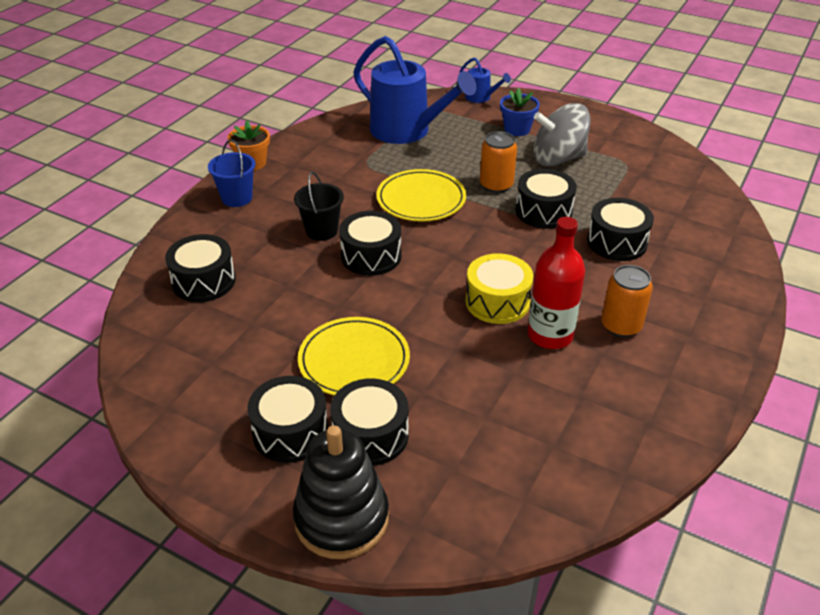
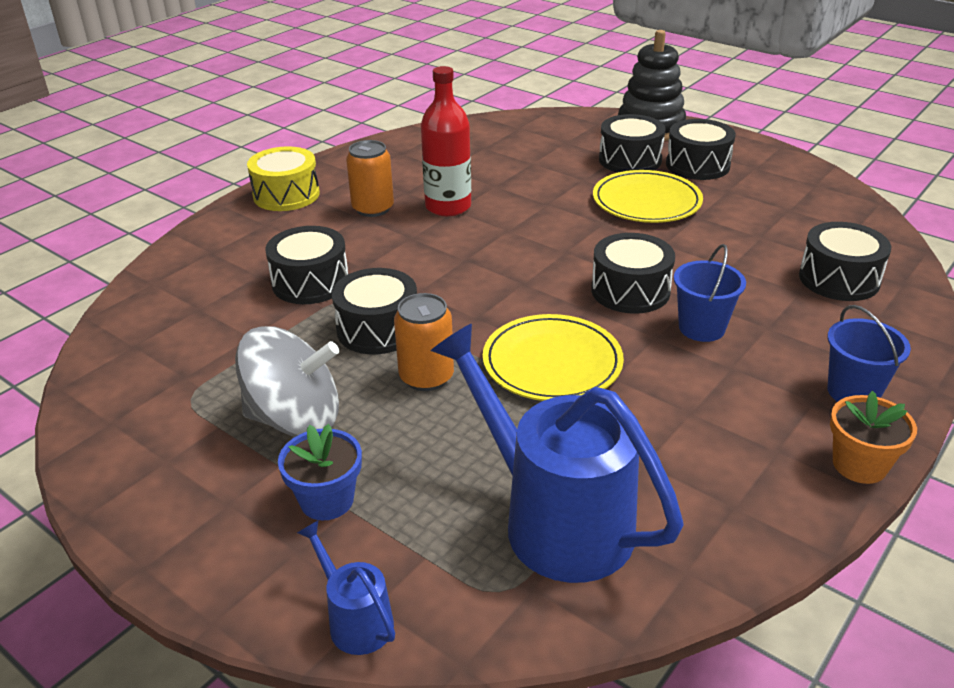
camera: 170 degrees left, 5 degrees down
(321, 231) = (701, 328): black bucket -> blue bucket
(497, 302) = (489, 235): yellow drum -> yellow drum (286, 195)

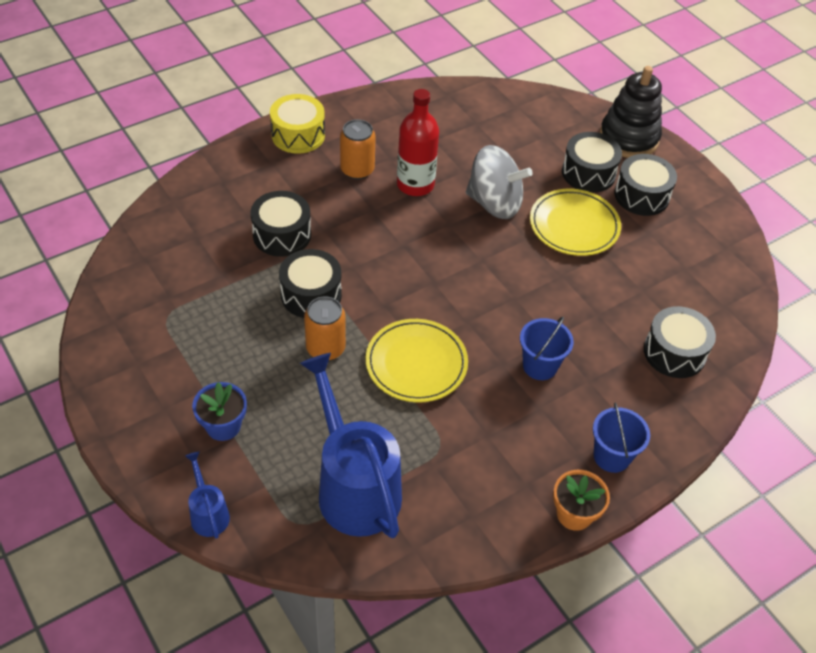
camera: 15 degrees right, 15 degrees up
(295, 419) = (227, 356): grey spinning top -> grey spinning top (494, 203)
(630, 291) = (508, 314): black drum -> none

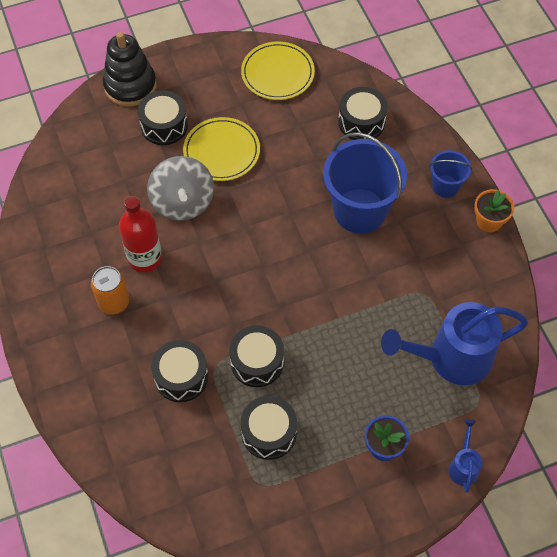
camera: 75 degrees left, 10 degrees up
(208, 513) = (463, 465): blue watering can -> blue watering can turned 105 degrees clockwise
(298, 135) = (52, 346): yellow drum -> none
(325, 348) = (317, 359): orange can -> none
(416, 363) = (343, 295): yellow plate -> yellow plate (277, 73)
(494, 203) = (182, 202): grey spinning top -> grey spinning top turned 135 degrees clockwise
(540, 366) = (360, 211): blue bucket -> blue bucket, size x1.95
(641, 195) = (199, 96): black drum -> black drum (269, 433)

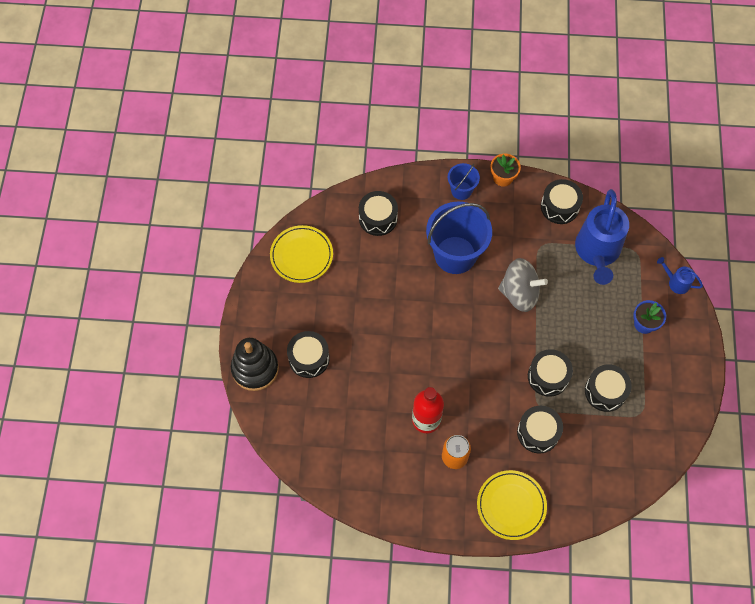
camera: 65 degrees left, 5 degrees up
(182, 202) = (388, 373): grey spinning top -> grey spinning top (519, 293)
(221, 151) = (355, 326): yellow plate -> yellow plate (511, 505)
(488, 294) = (559, 207): none -> black drum

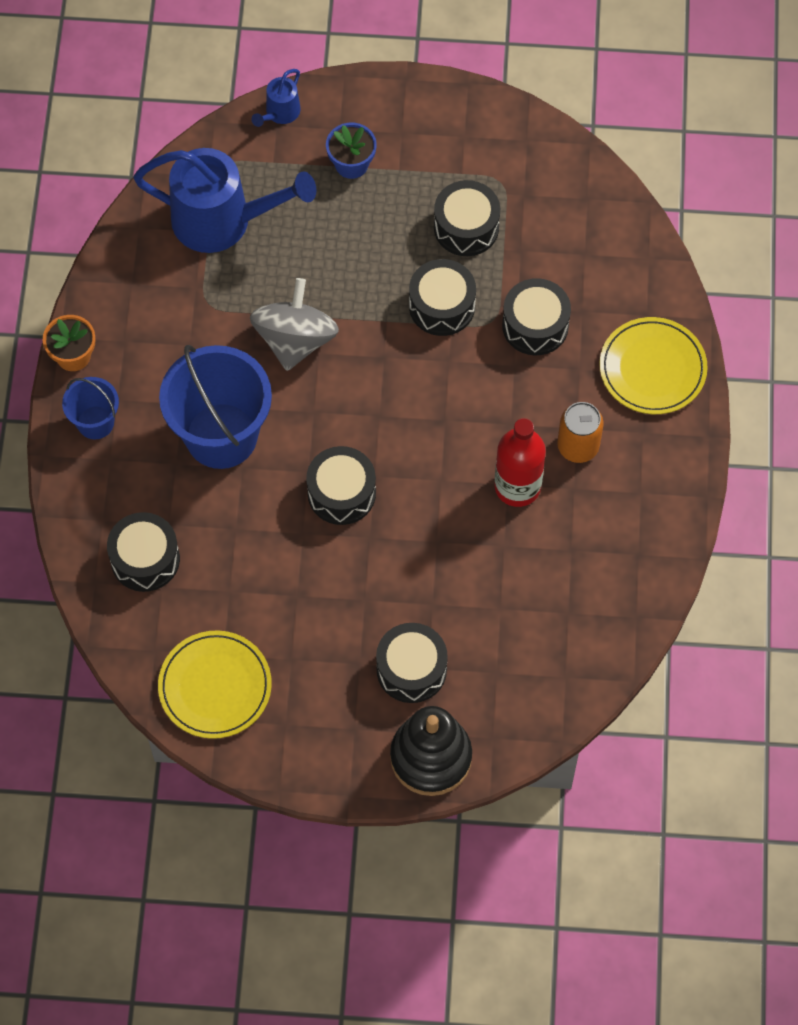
camera: 90 degrees left, 0 degrees up
(559, 207) = (135, 271): black drum -> black drum (341, 493)

